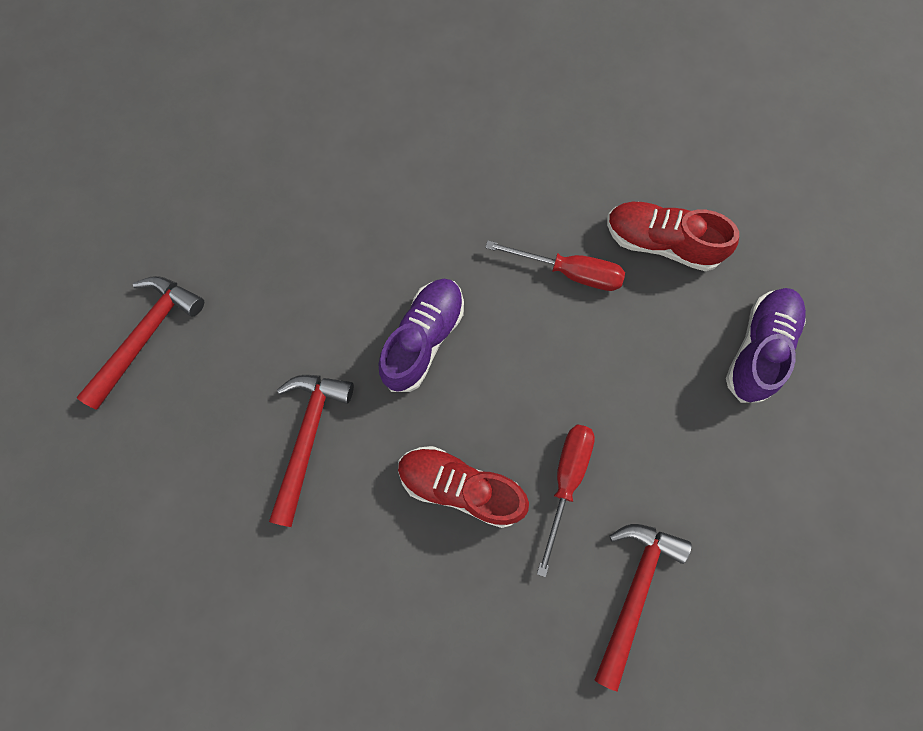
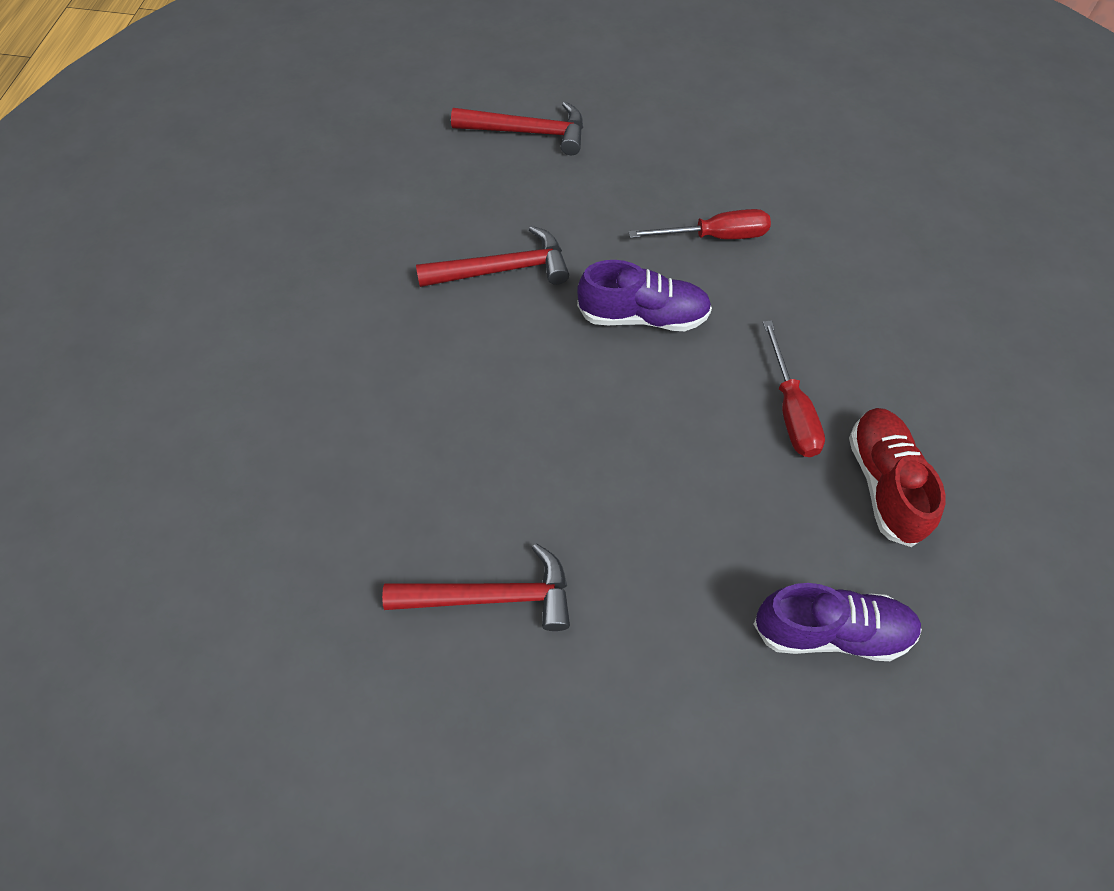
camera: 65 degrees right, 15 degrees down
(460, 487) = (519, 401): red shoe -> none
(566, 481) = (573, 489): red screwdriver -> red screwdriver (715, 236)

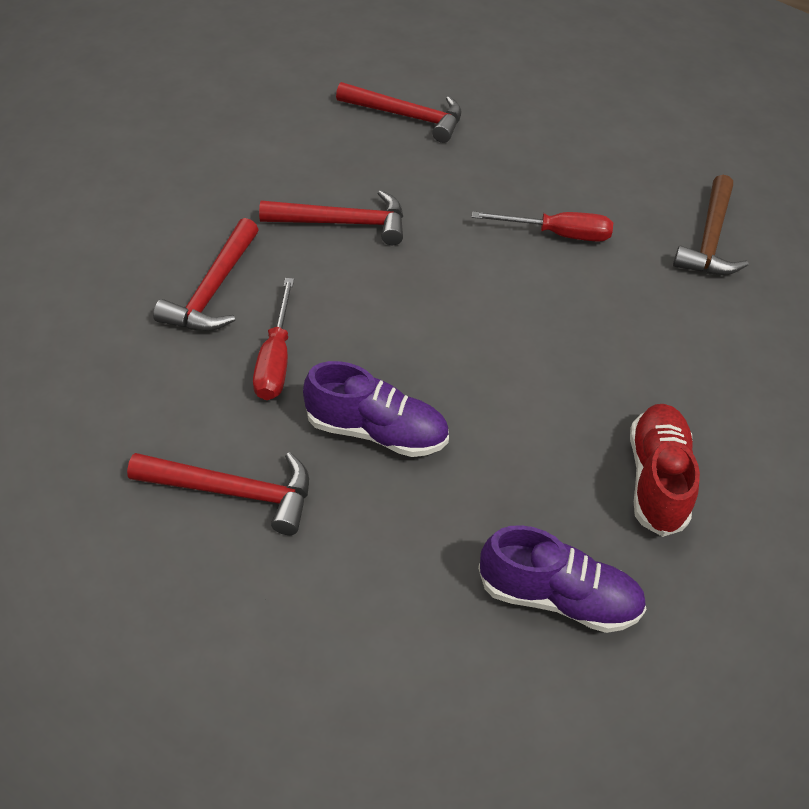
camera: 10 degrees right, 10 degrees down
(398, 375) = (213, 290): none -> red hammer
(643, 316) = (464, 287): purple shoe -> purple shoe (376, 431)
(790, 410) = (582, 395): red screwdriver -> red screwdriver (275, 359)
(859, 210) = (709, 239): none -> brown hammer

